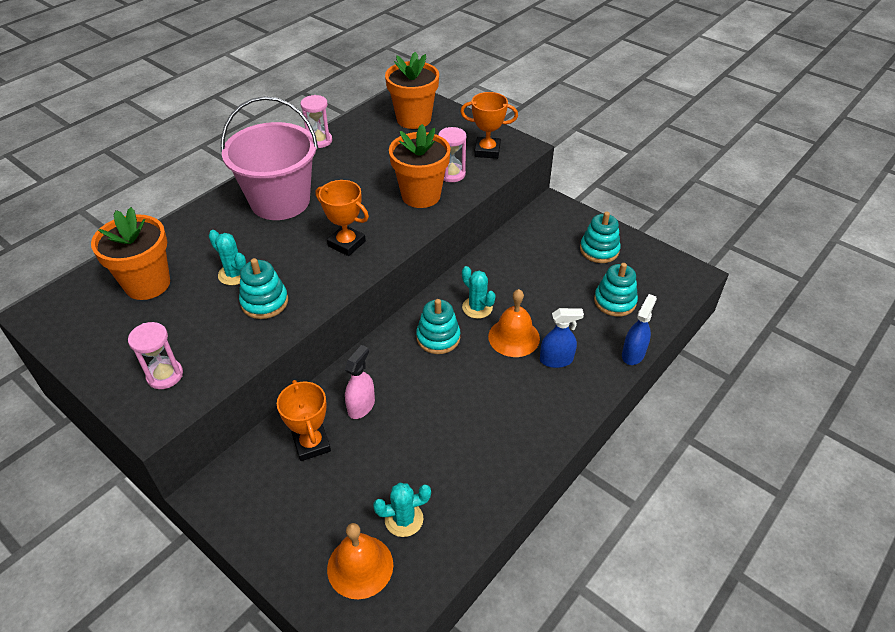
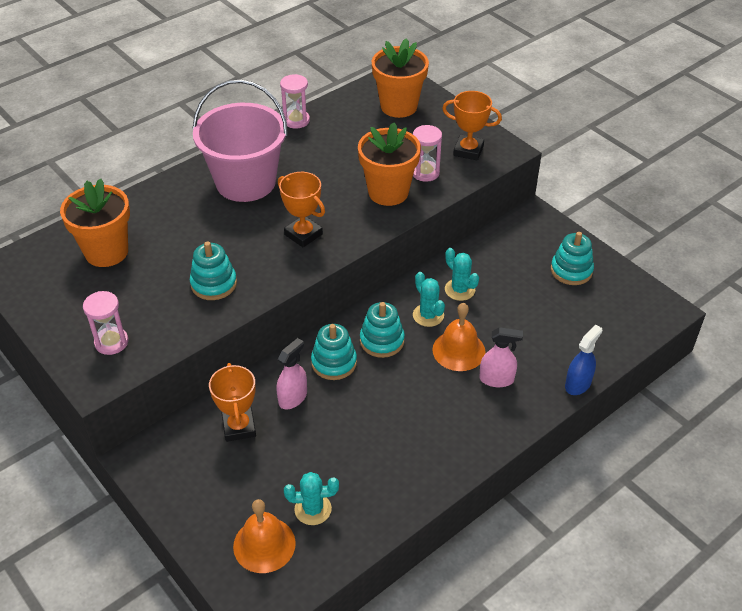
camera: 10 degrees right, 0 degrees up
(234, 274) = (189, 252): turquoise cactus -> turquoise cactus (459, 290)
(556, 360) = (496, 379): blue spray bottle -> pink spray bottle
(614, 301) = (573, 327): turquoise stacking toy -> turquoise stacking toy (334, 362)

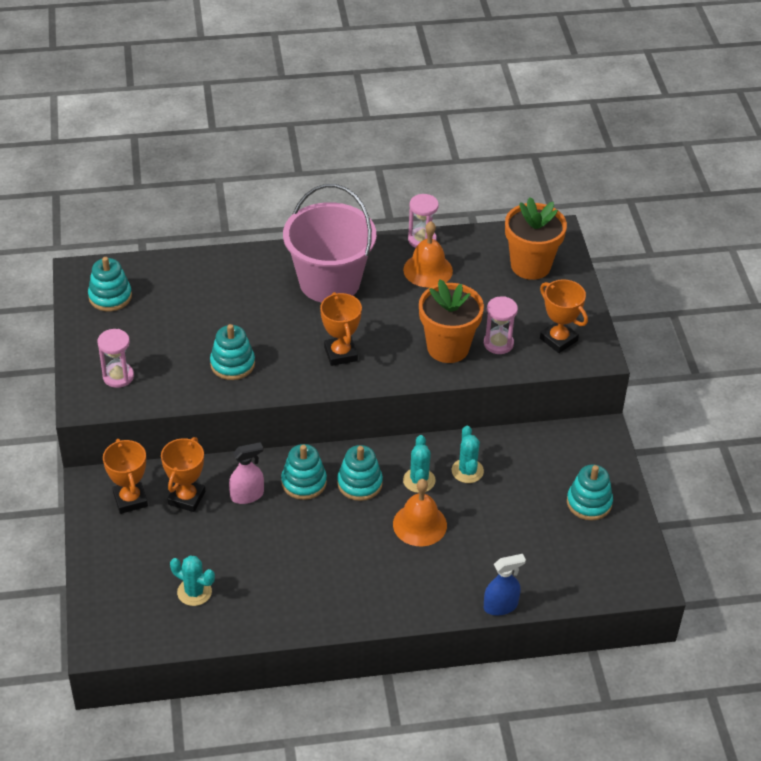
camera: 30 degrees right, 0 degrees up
(49, 275) = (110, 296): none -> turquoise stacking toy
(106, 252) = (168, 296): orange flower pot -> none
(186, 455) = (130, 499): none -> orange trophy
(264, 544) = (138, 599): orange bell -> orange bell (428, 270)
(496, 379) = (431, 566): pink spray bottle -> none

